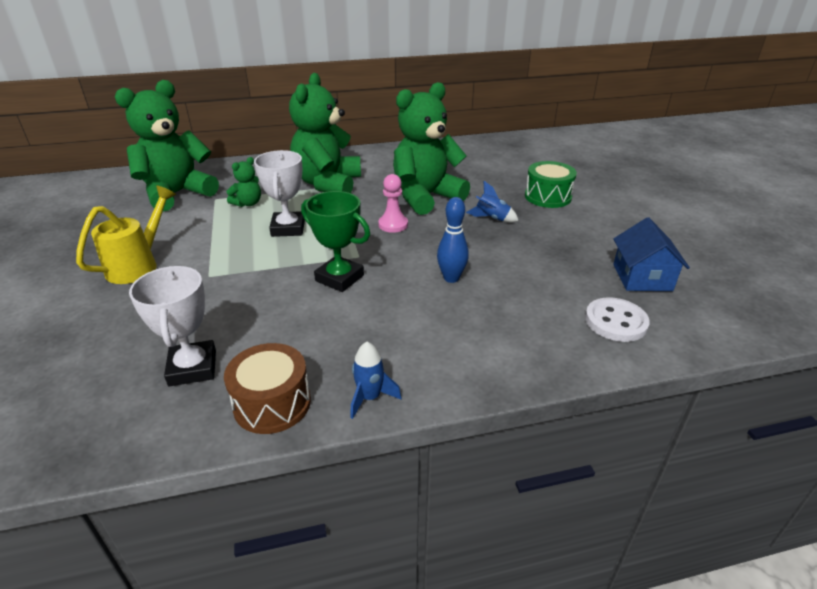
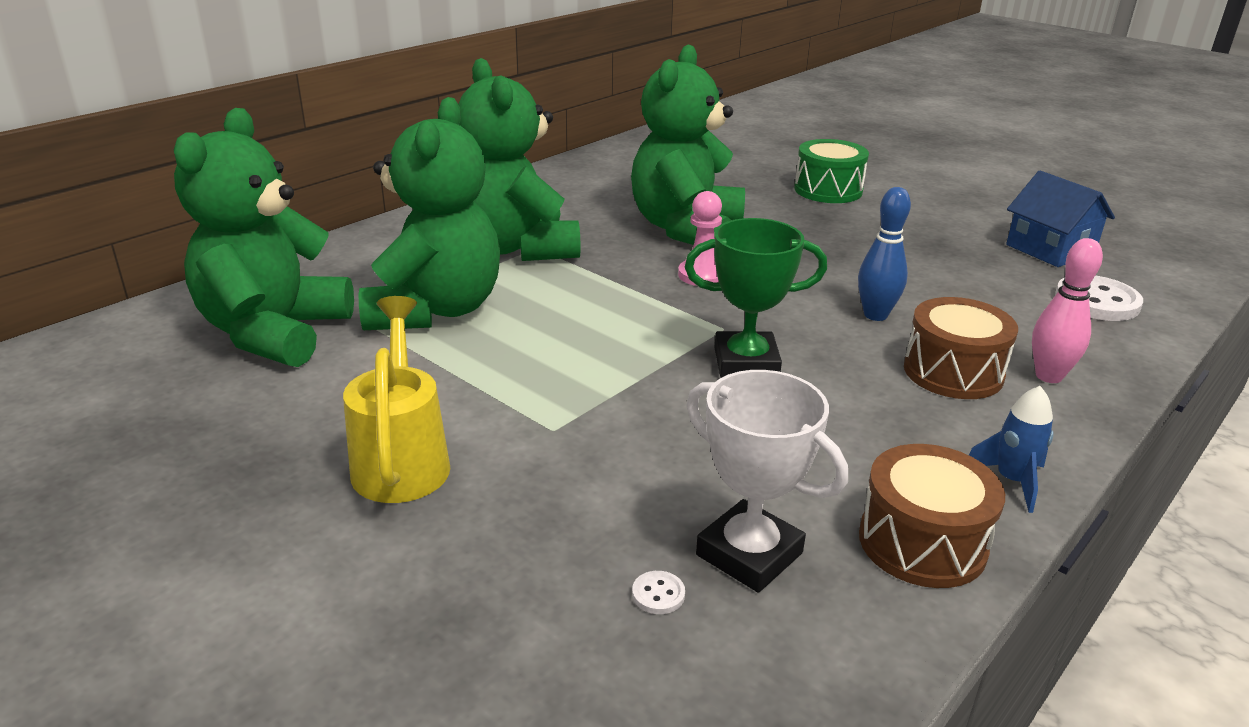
camera: 35 degrees left, 5 degrees down
(133, 366) = (658, 594): none -> white button
(248, 203) = (435, 310): green teddy bear -> green teddy bear, size x2.27
(288, 228) = (562, 325): white trophy -> none
(441, 326) = (953, 372): none -> brown drum
(492, 218) = (808, 232): blue rocket -> none
(496, 352) = (1048, 376): none -> pink bowling pin

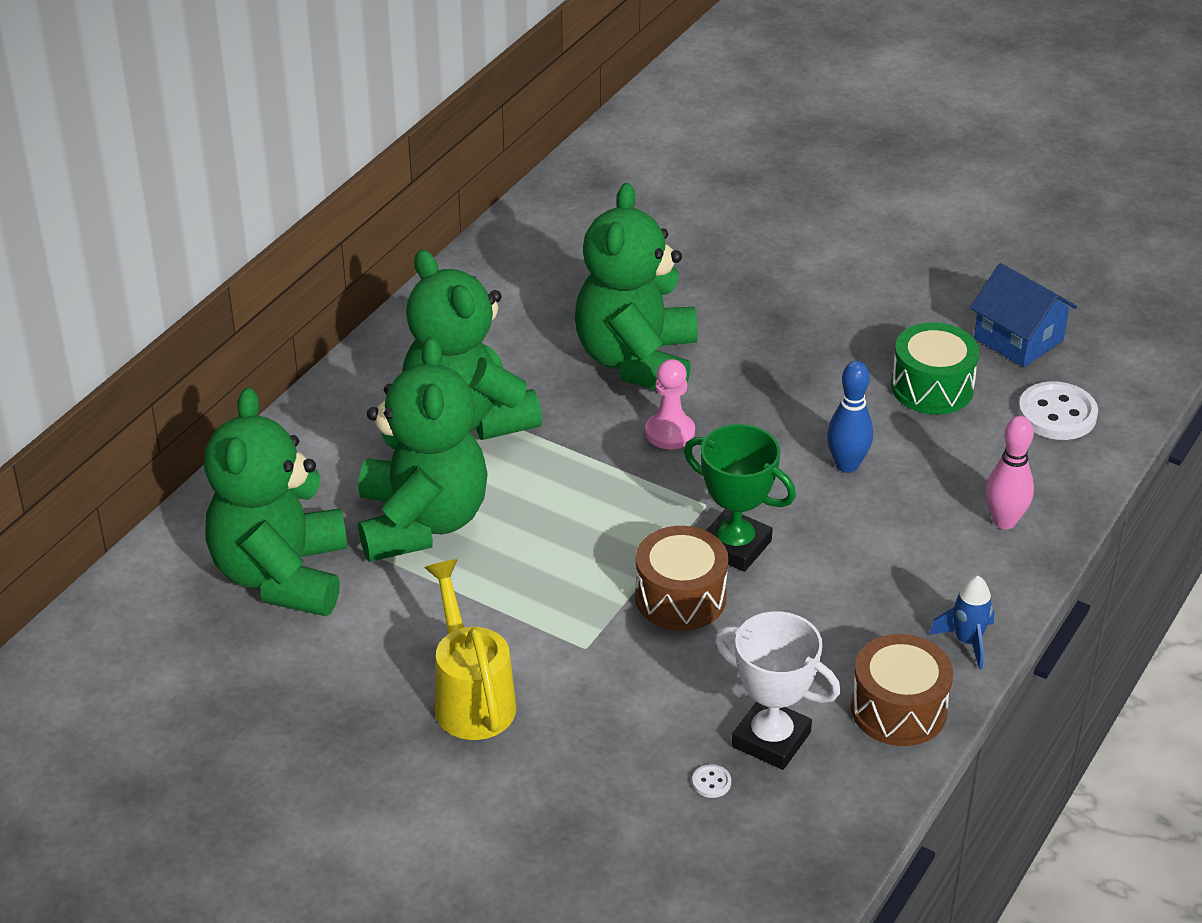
camera: 10 degrees left, 10 degrees up
(746, 363) = (735, 546): green trophy -> green trophy turned 45 degrees clockwise
(828, 190) = (780, 269): green drum -> green drum (932, 387)
(953, 372) = (920, 529): brown drum -> brown drum (680, 597)

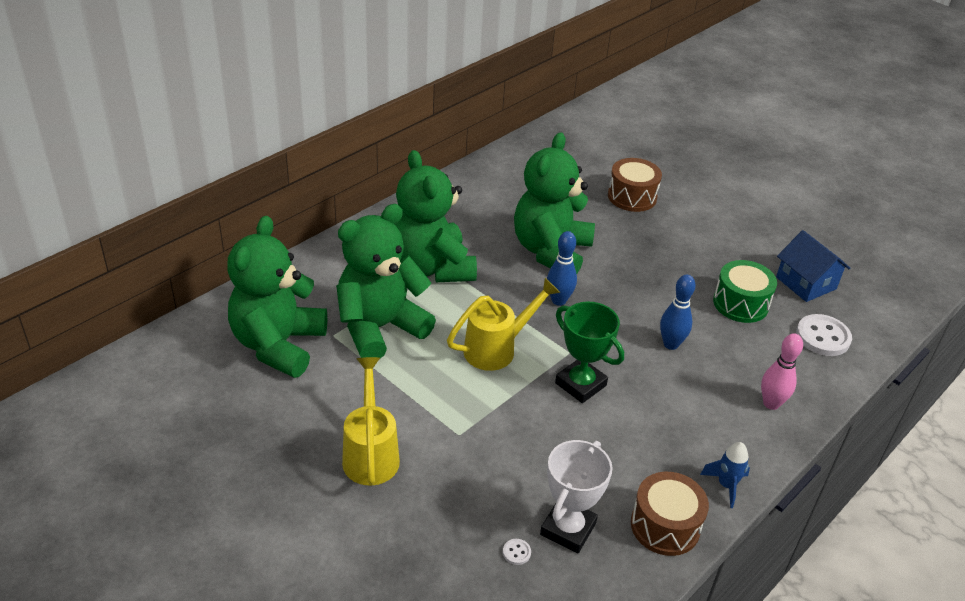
camera: 10 degrees right, 0 degrees up
(421, 522) = (380, 328): green teddy bear -> green teddy bear turned 135 degrees counterclockwise
(602, 519) = (497, 349): none -> yellow watering can
(670, 433) = (558, 300): pink pawn -> blue bowling pin
(680, 597) = (533, 412): brown drum -> brown drum (632, 196)
(771, 739) = (568, 529): white trophy -> white trophy turned 75 degrees clockwise

